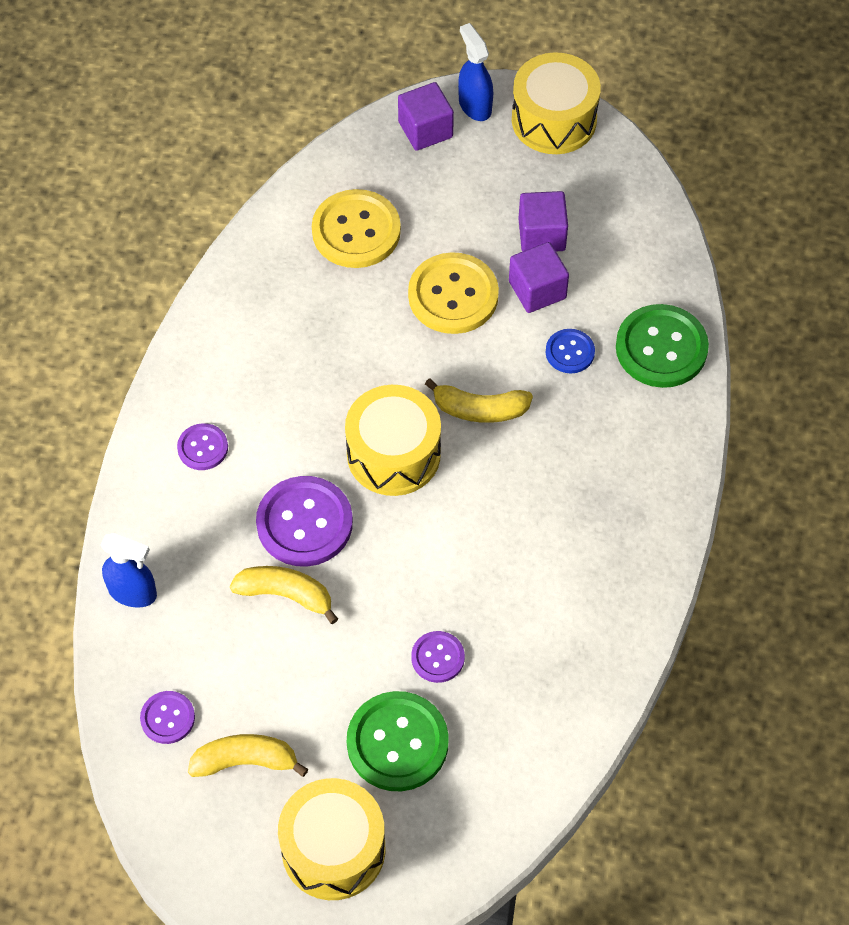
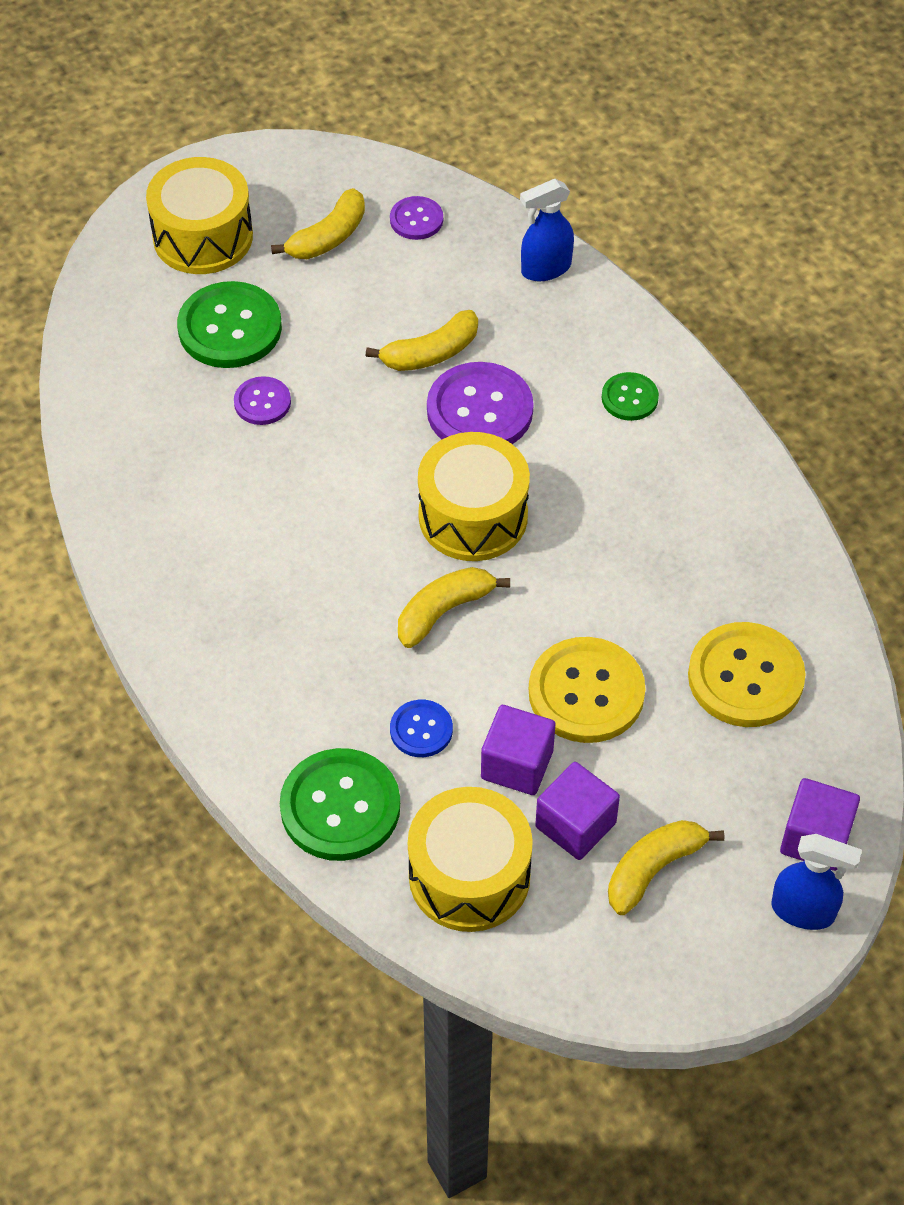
camera: 135 degrees right, 5 degrees down
(202, 448) = (629, 398): purple button -> green button
(526, 182) = (653, 869): none -> yellow banana
(554, 120) = (708, 968): yellow drum -> yellow drum (469, 876)

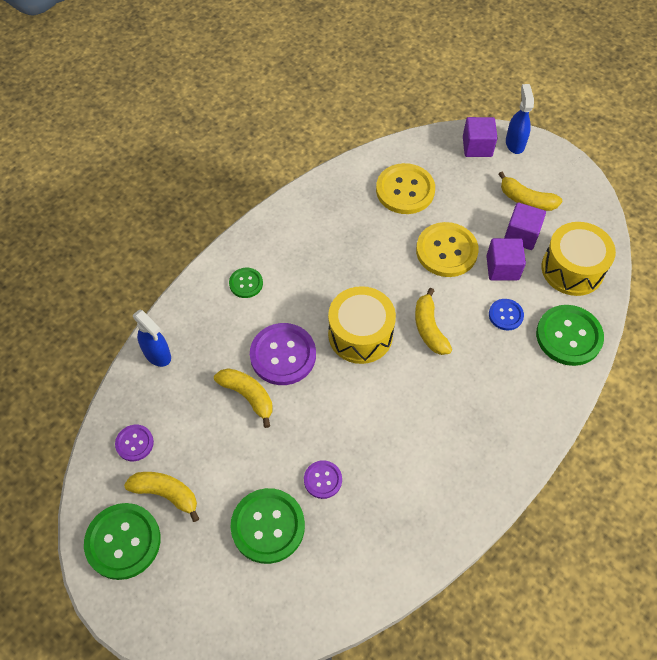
camera: 110 degrees left, 5 degrees up
(203, 237) = (189, 581): yellow drum -> none
(286, 185) = (123, 541): none -> green button
(444, 611) = (429, 328): yellow banana -> yellow banana turned 45 degrees clockwise

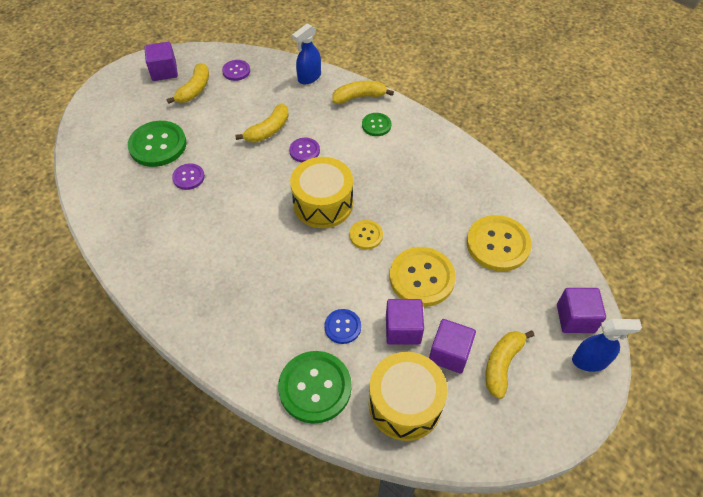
camera: 90 degrees right, 5 degrees down
(123, 541) = (164, 71): green button -> purple cube
(283, 355) = (304, 151): purple button -> purple button, size x0.54
(400, 295) = (366, 235): none -> yellow button
(429, 328) = (328, 258): yellow banana -> yellow banana (359, 97)

